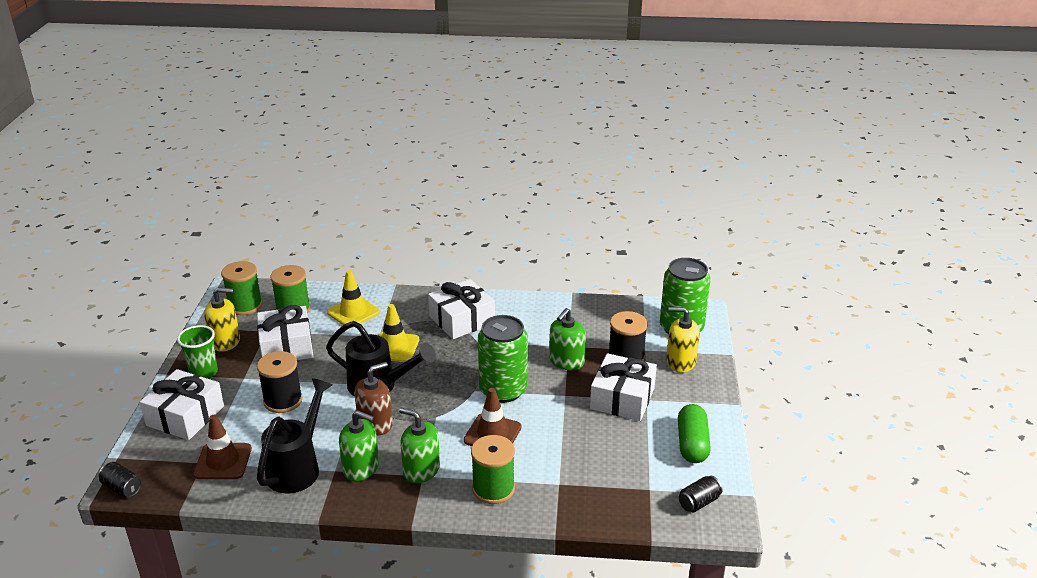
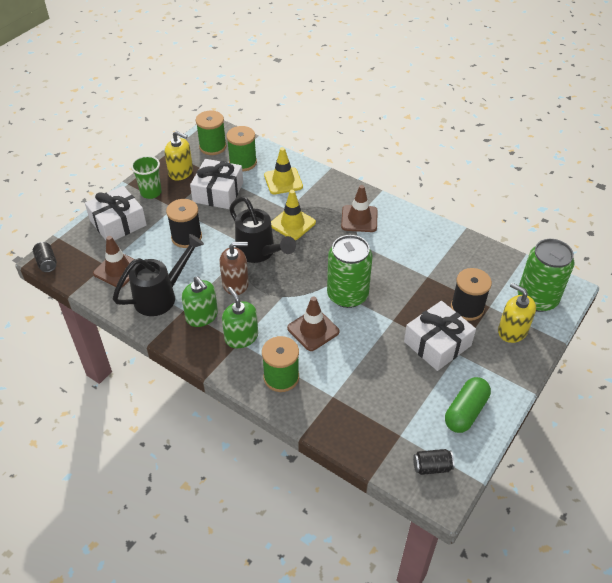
camera: 30 degrees right, 15 degrees up
(462, 320) = (359, 219): white gift -> brown traffic cone
(566, 361) = (415, 290): green soap dispenser -> none

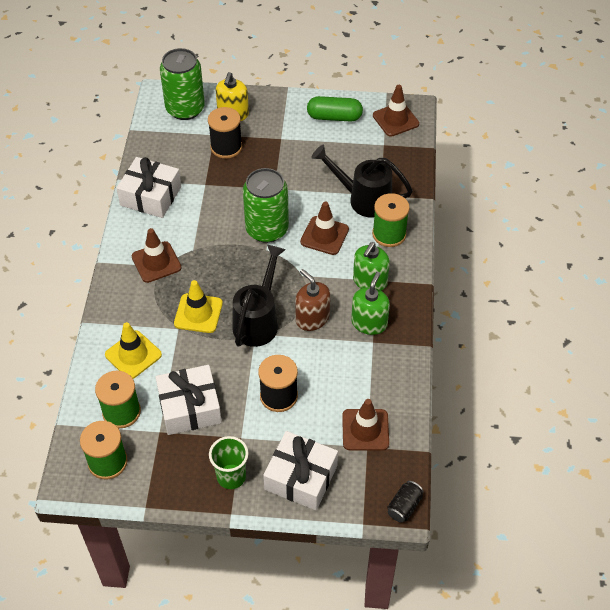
camera: 120 degrees left, 5 degrees up
(161, 296) = (369, 369): black watering can -> black watering can (362, 199)
(181, 172) = (176, 467): yellow soap dispenser -> none
(432, 467) = (395, 120): black can -> brown traffic cone
(437, 343) = (279, 153): white gift -> white gift (150, 196)

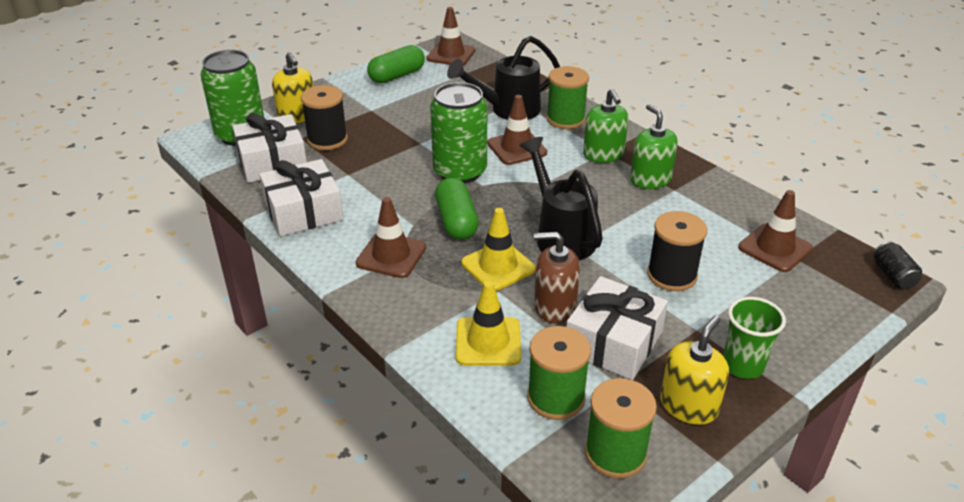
camera: 45 degrees left, 15 degrees down
(173, 471) = (688, 406): none -> yellow soap dispenser
(217, 265) = (456, 221): none -> green capsule
(301, 477) = (793, 319): white gift -> white gift (272, 162)
(312, 318) = (602, 205): brown soap dispenser -> brown soap dispenser (554, 307)

